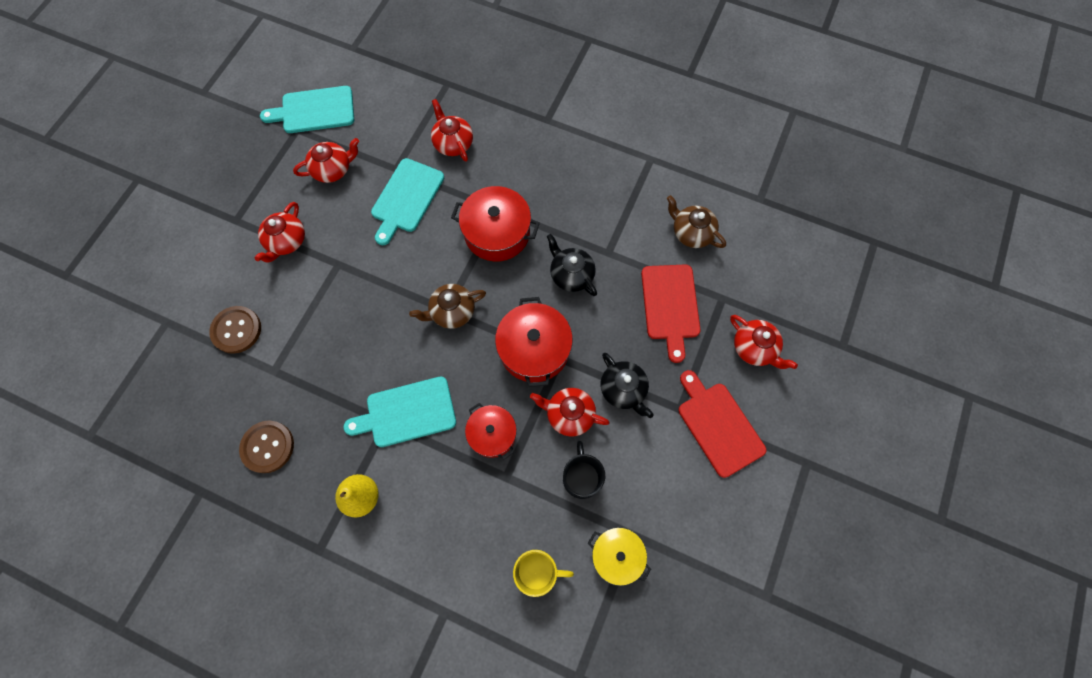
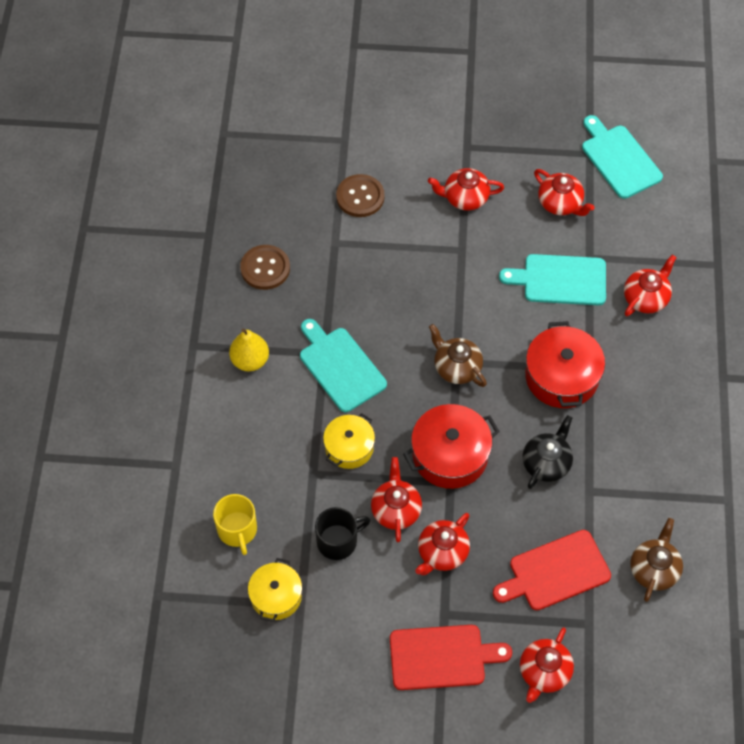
camera: 70 degrees right, 10 degrees down
(492, 434) = (349, 447): red pot -> yellow pot
(623, 390) = (442, 553): black teapot -> red teapot
(718, 426) = (441, 657): red cutting board -> red cutting board turned 45 degrees clockwise

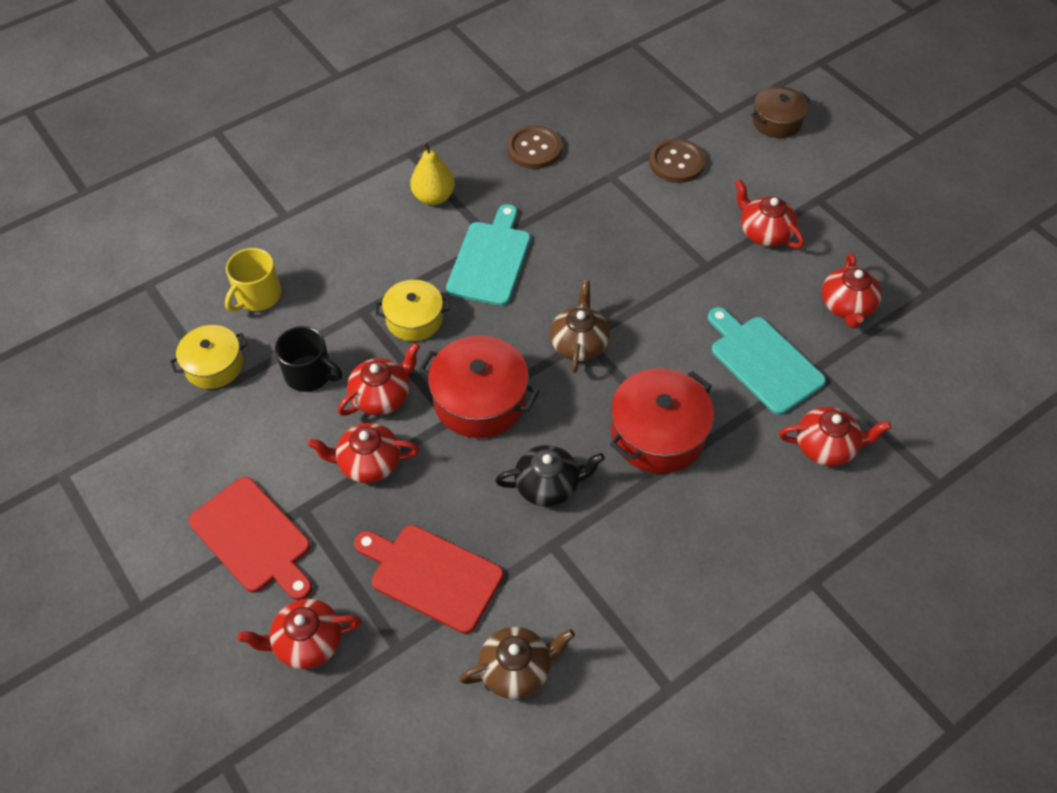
camera: 50 degrees right, 5 degrees down
(381, 113) = (776, 121): none -> brown pot
(619, 159) = (953, 320): turquoise cutting board -> none

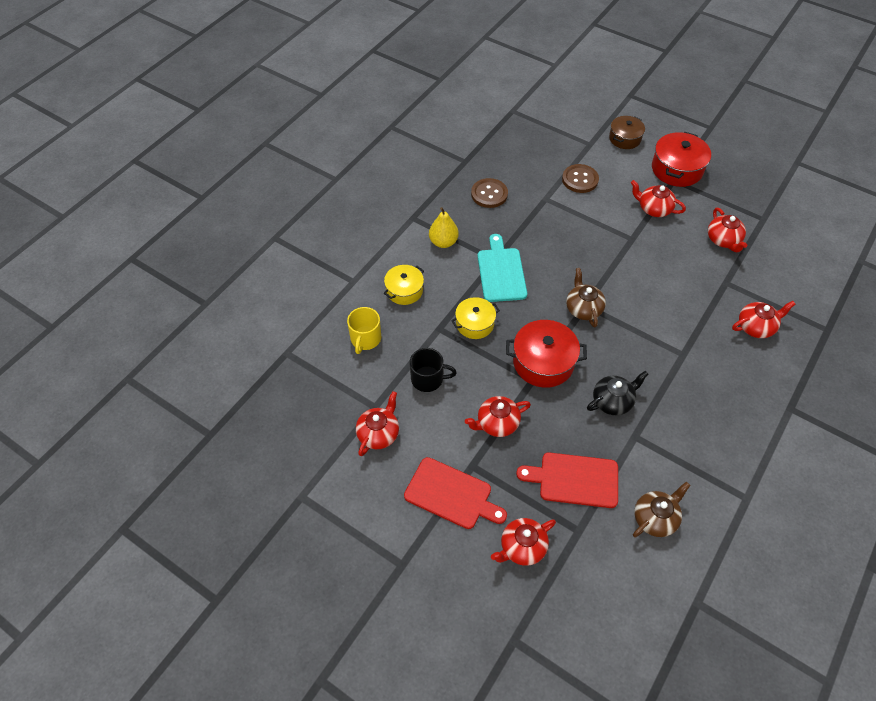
camera: 20 degrees left, 0 degrees up
(214, 365) = (362, 393): yellow pot -> yellow pot (404, 290)
(382, 396) = (481, 378): red teapot -> red teapot (379, 433)
(658, 434) = (659, 349): red pot -> red pot (677, 169)
(763, 362) = (695, 287): turquoise cutting board -> none

